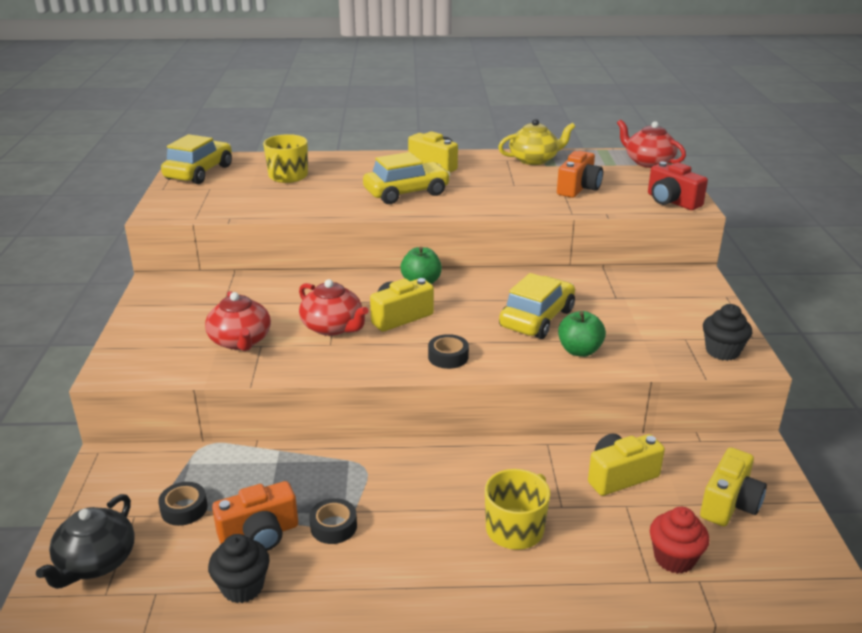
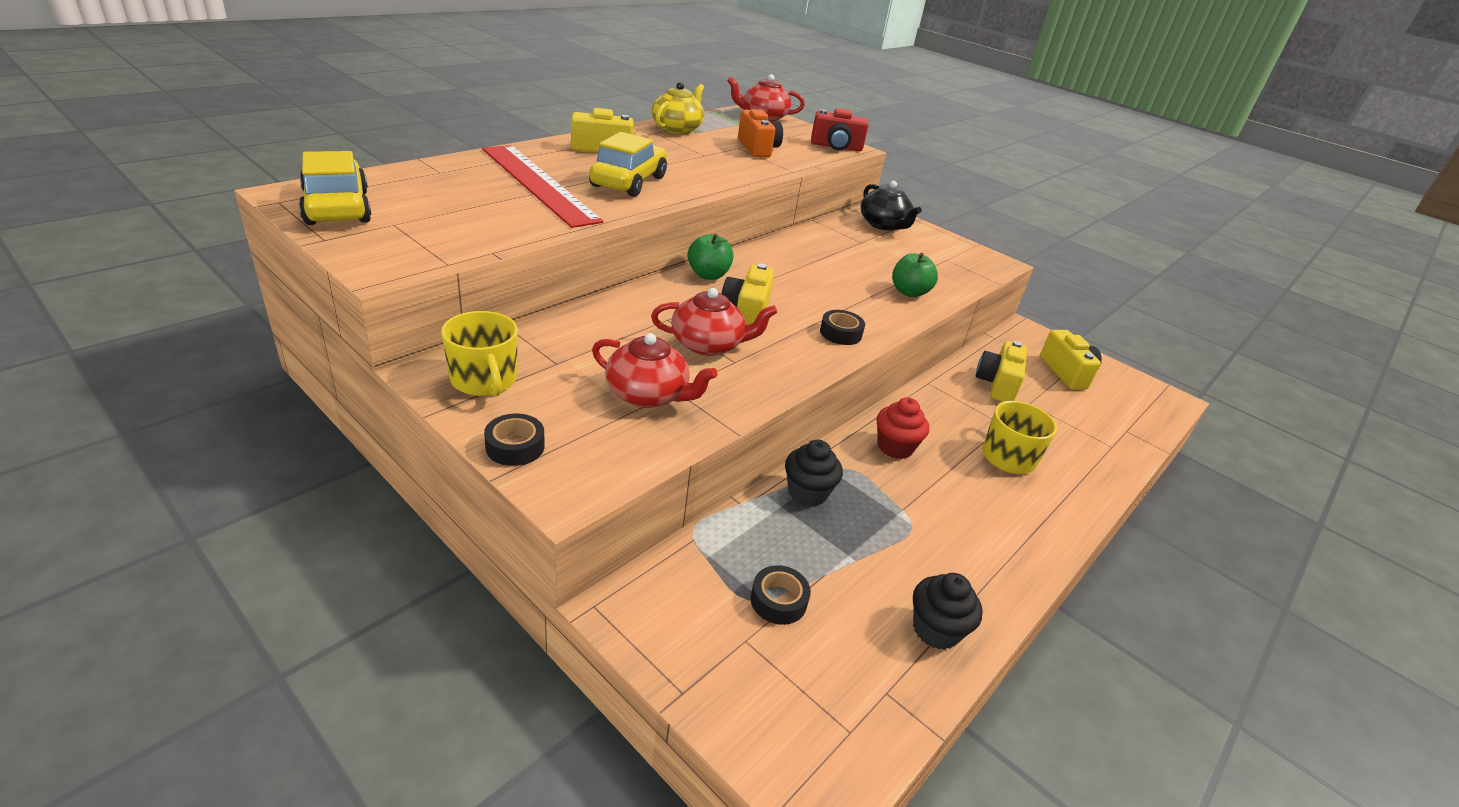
camera: 50 degrees left, 5 degrees up
(96, 562) = (789, 711): black teapot -> black teapot (884, 225)
(259, 534) = (873, 577): orange camera -> none
(287, 176) = (467, 189): yellow mug -> yellow mug (484, 380)
(333, 526) = (910, 532): black tape -> black tape (515, 446)
(339, 181) = (538, 183): none -> red ruler
(537, 318) = (842, 277): yellow car -> none
(674, 558) = (1098, 424): red cupcake -> red cupcake (895, 447)
(722, 351) = (978, 261): black cupcake -> black cupcake (807, 493)

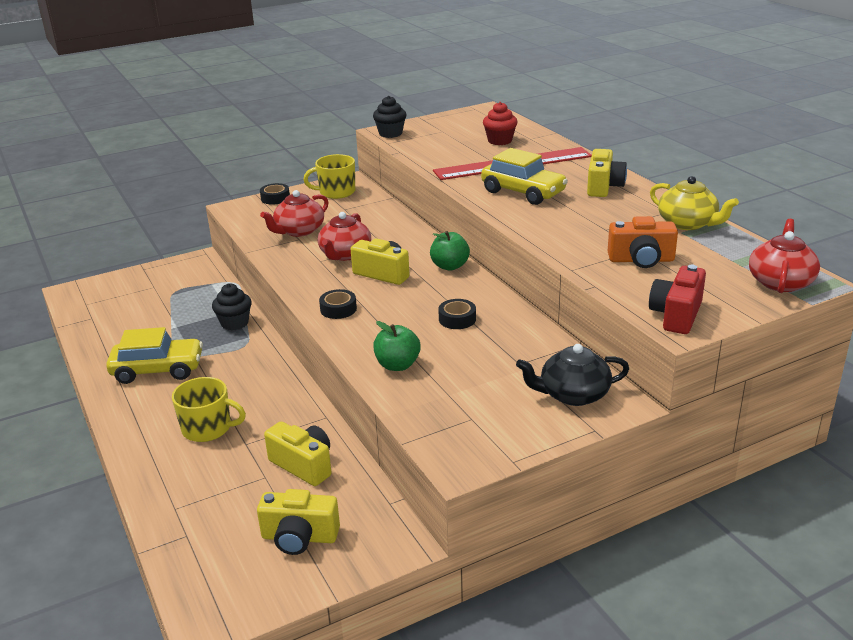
camera: 115 degrees right, 5 degrees down
(337, 207) = (466, 119): yellow car -> yellow car (158, 370)
(778, 600) = (167, 299): black tape -> black tape (457, 319)
(895, 447) = (254, 371): red cupcake -> red cupcake (500, 141)
(935, 630) = (106, 342): black cupcake -> black cupcake (390, 133)

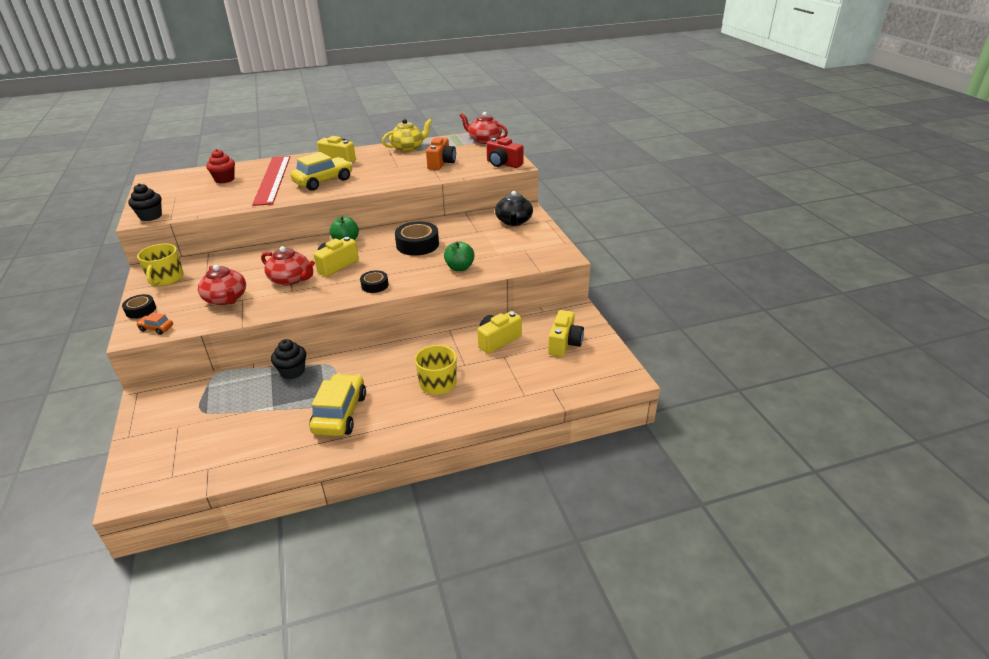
camera: 80 degrees left, 5 degrees up
(242, 214) = (156, 328): none -> orange car
(457, 319) = (417, 244): black tape -> black tape, size x1.75

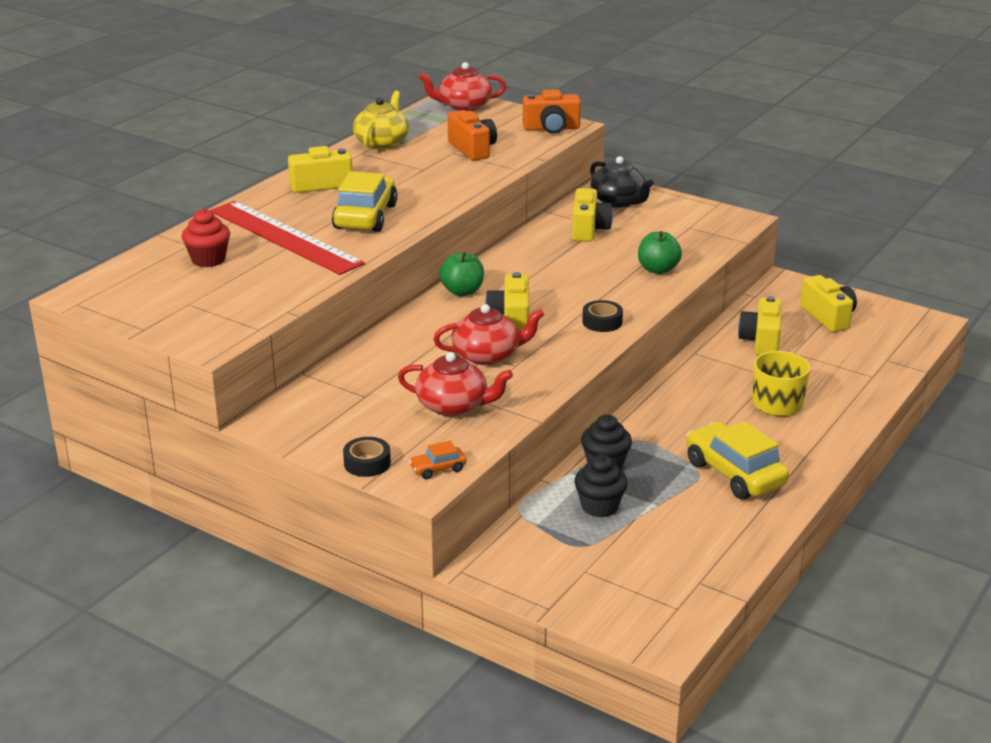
camera: 40 degrees left, 5 degrees down
(150, 216) = (219, 337): black cupcake -> black cupcake (599, 506)
(166, 278) = (314, 421): yellow mug -> none
(417, 244) = (560, 264): black tape -> none
(468, 231) = (589, 229): none -> yellow camera
(503, 164) = (551, 128): red camera -> orange camera

